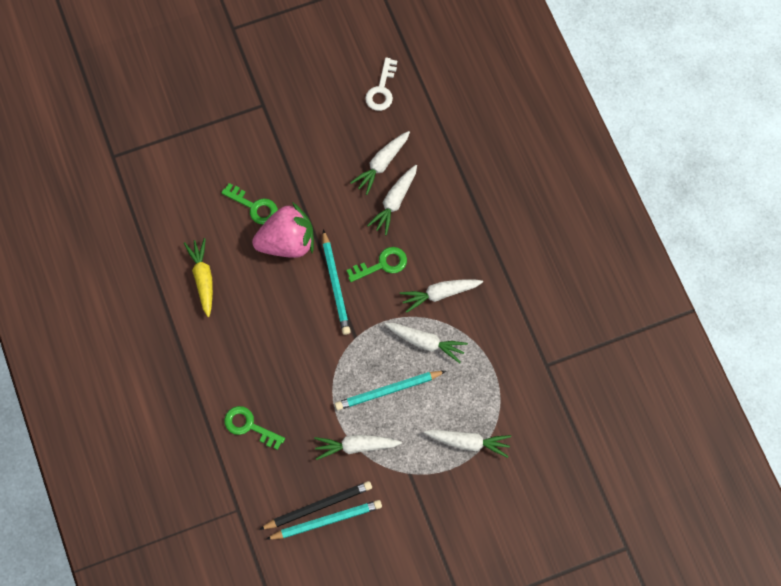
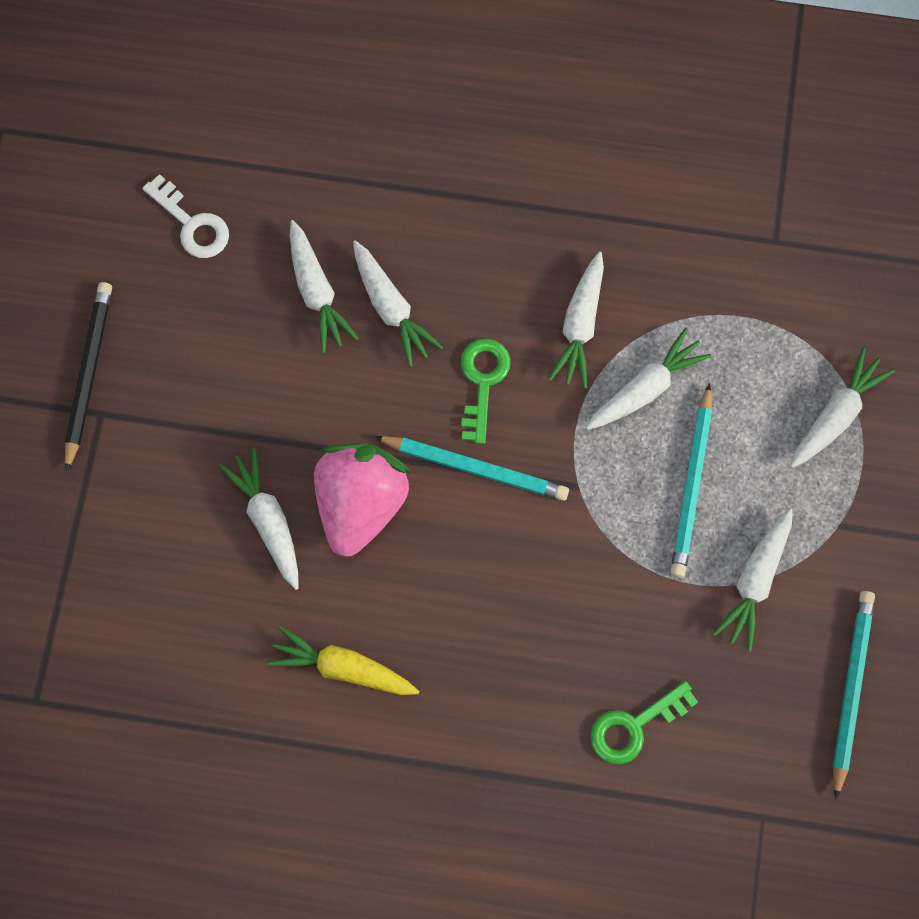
camera: 60 degrees left, 5 degrees up
(254, 206) = (268, 520): green key -> white carrot
(318, 506) = (820, 689): black pencil -> black pencil (88, 374)

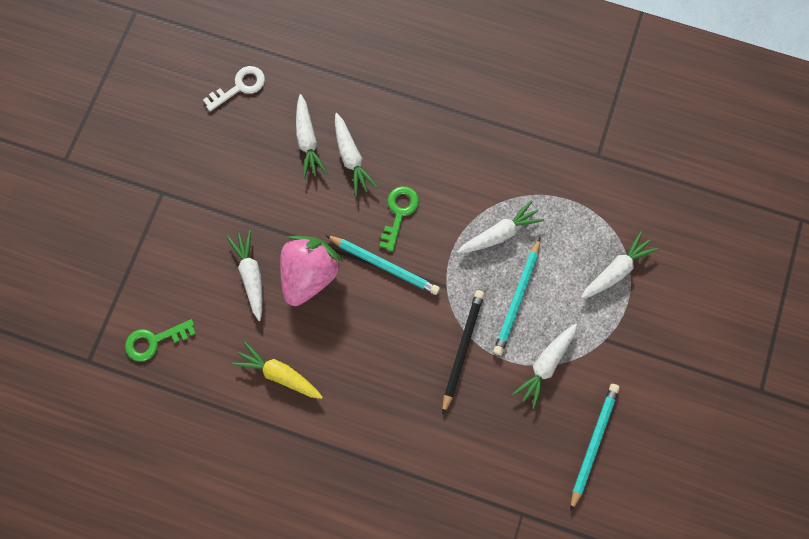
camera: 10 degrees right, 0 degrees up
(88, 374) = (159, 167): black pencil -> black pencil (462, 349)
(192, 224) = (240, 87): white key -> white key turned 90 degrees counterclockwise
(580, 326) = (466, 188): white carrot -> none
(634, 726) = (452, 442): green key -> green key (154, 341)

